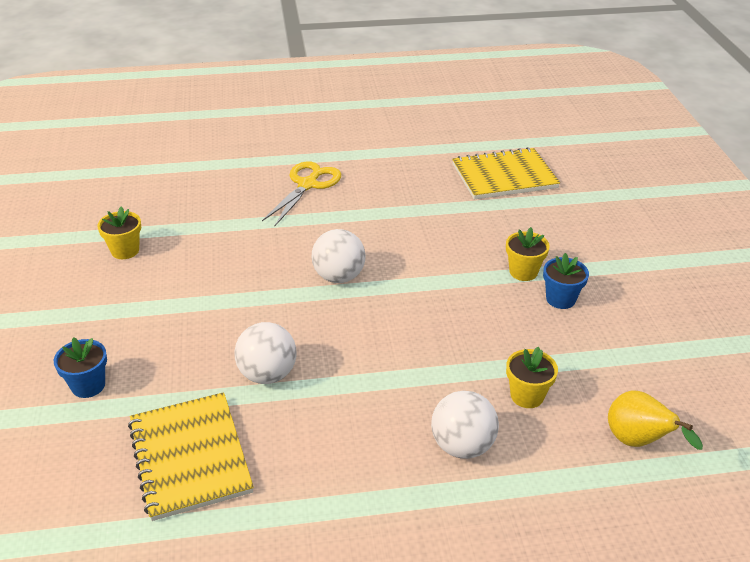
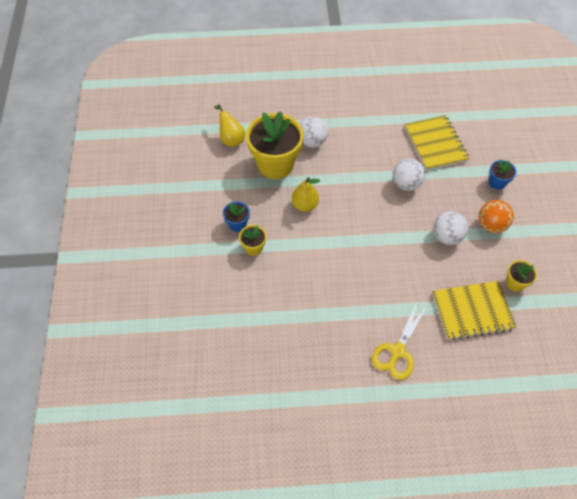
camera: 175 degrees left, 20 degrees up
(130, 318) = (491, 225): none -> orange ball
(339, 277) = (370, 250): white ball -> white ball (447, 236)
(454, 331) = (305, 205): none -> yellow pear
(504, 176) = (239, 353): yellow notebook -> yellow notebook (472, 311)
(527, 396) = (275, 164): yellow flower pot -> yellow flower pot, size x2.20

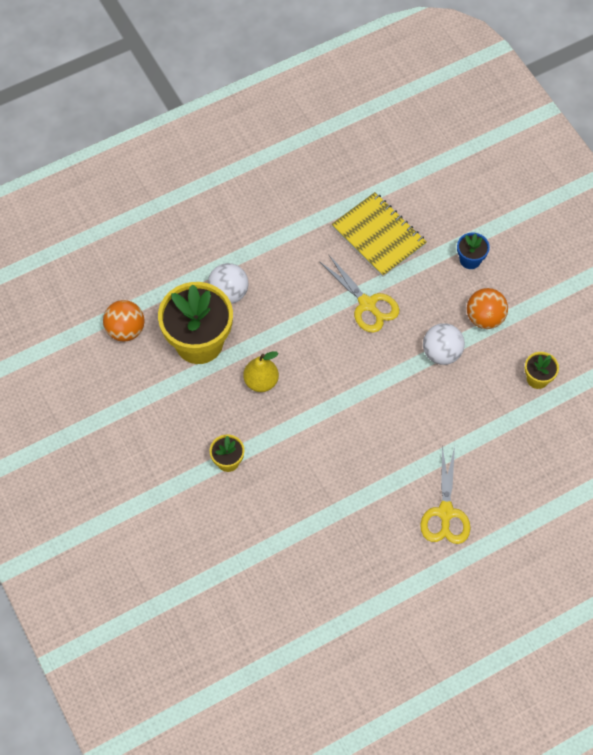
camera: 25 degrees left, 5 degrees up
(231, 139) = (126, 330): yellow pear -> orange ball
(237, 224) = (194, 440): blue flower pot -> none
(406, 184) = (367, 304): white ball -> yellow scissors
(472, 311) = (505, 432): yellow notebook -> none

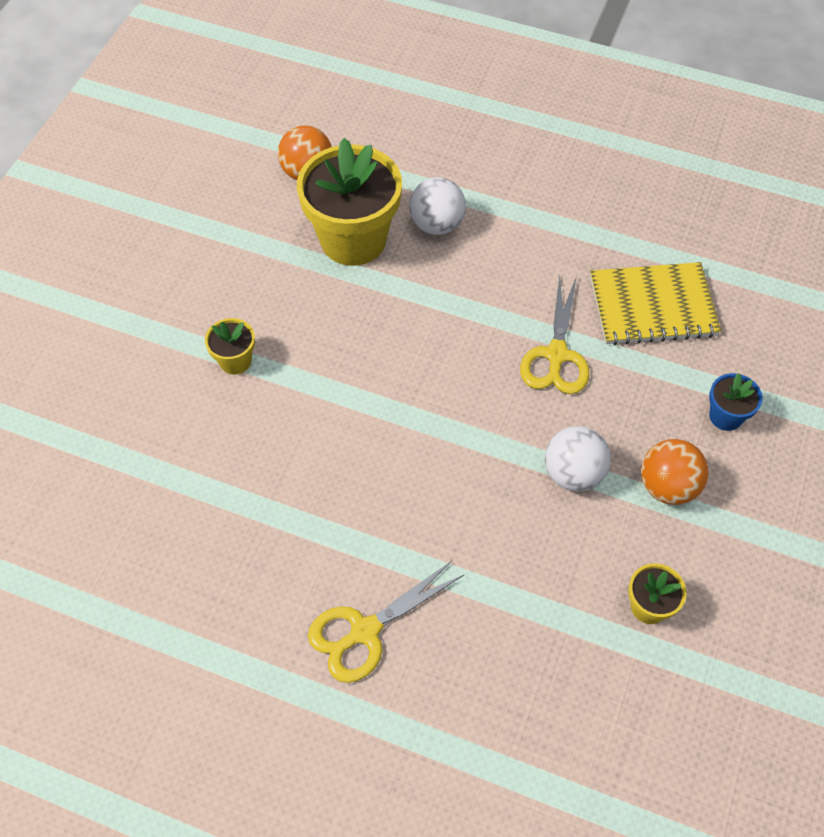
camera: 50 degrees right, 5 degrees down
(261, 381) = (360, 324): yellow pear -> none
(378, 236) = (653, 306): yellow notebook -> yellow notebook turned 75 degrees clockwise

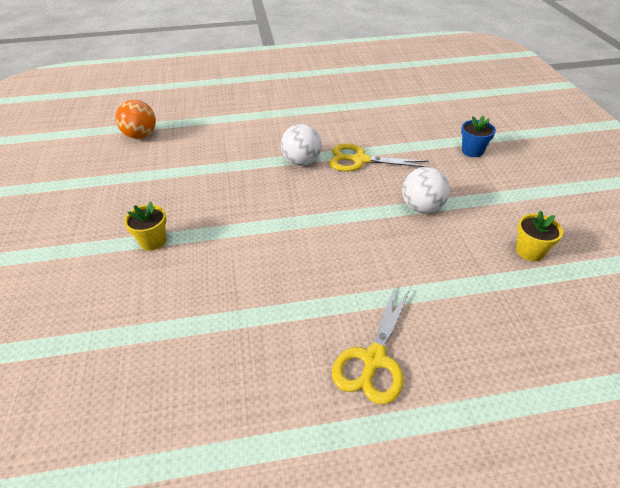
camera: 30 degrees left, 15 degrees down
(353, 240) = (193, 154): yellow flower pot -> none
(436, 224) = (241, 131): white ball -> white ball (301, 162)
(556, 355) = (360, 160): yellow scissors -> yellow scissors turned 120 degrees clockwise
(653, 306) = (390, 123): yellow notebook -> none
(667, 486) = (477, 191): orange ball -> none

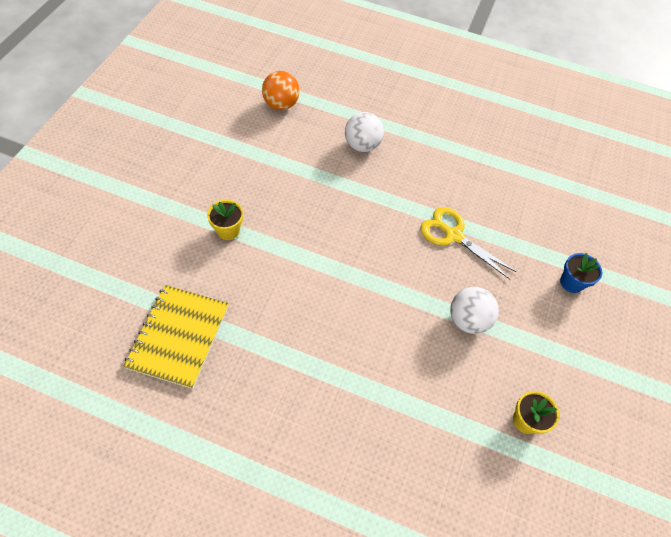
camera: 25 degrees right, 15 degrees up
(160, 353) = (178, 336): none -> yellow notebook
(301, 162) = (398, 209): white ball -> white ball (362, 145)
(374, 359) = (319, 434): yellow scissors -> none

